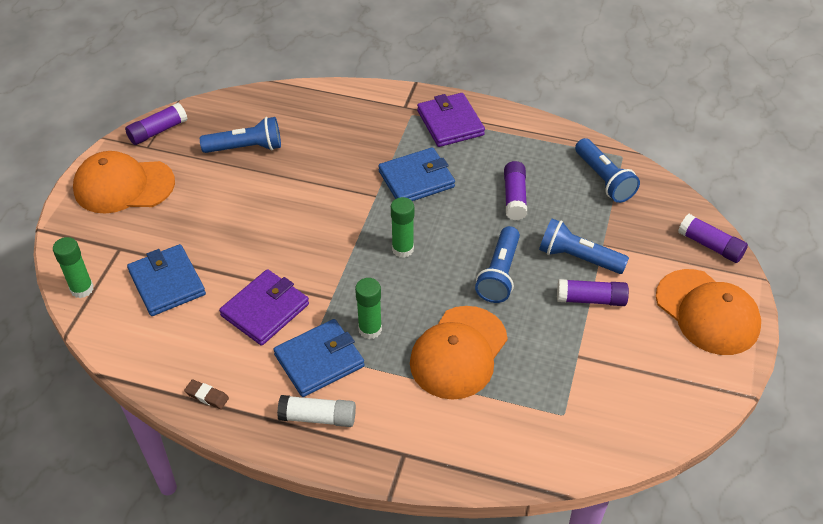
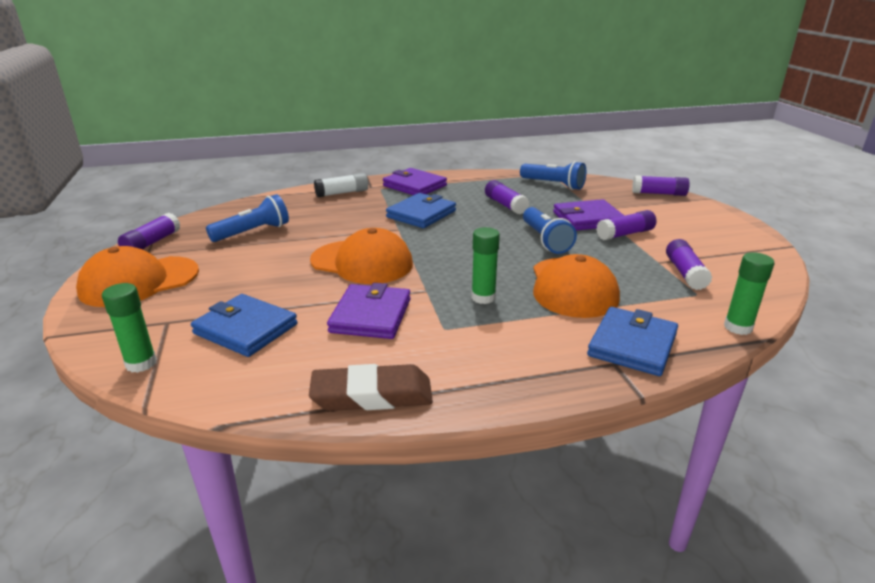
camera: 30 degrees left, 20 degrees down
(207, 396) = (372, 395): brown eraser -> brown eraser, size x2.20
(318, 417) = (506, 368): white glue stick -> white glue stick (342, 193)
(319, 360) = (461, 330): blue wallet -> blue wallet (632, 345)
(402, 249) = (454, 248): green glue stick -> green glue stick (738, 327)
(578, 258) = (587, 219): blue flashlight -> purple wallet
(585, 383) = (685, 273): none -> purple glue stick
(707, 312) = (703, 219): orange cap -> orange cap (362, 262)

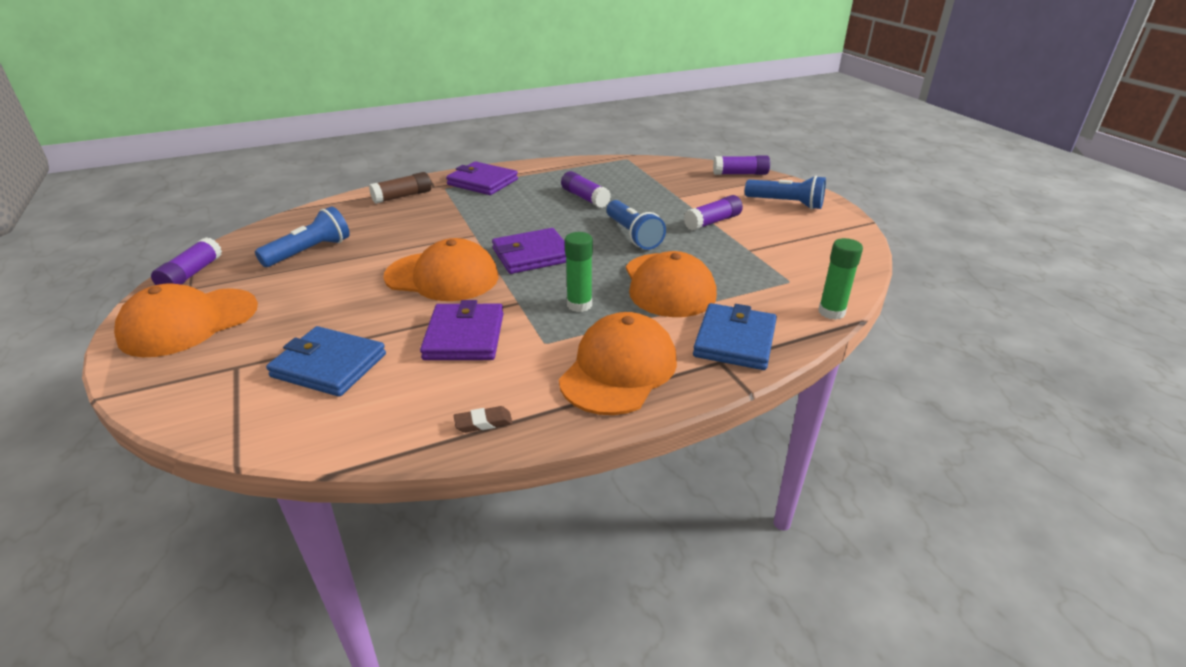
camera: 10 degrees left, 5 degrees up
(141, 363) = (218, 417): green glue stick -> none
(342, 193) = (402, 196): white glue stick -> brown glue stick
(372, 395) = (483, 422): brown eraser -> brown eraser, size x0.45
(421, 214) = (496, 215): blue wallet -> none
(511, 360) = (619, 369): none -> orange cap
(553, 185) = (632, 171): blue flashlight -> blue flashlight (786, 203)
(587, 219) = (672, 208): purple wallet -> purple wallet (532, 255)
(685, 273) = (776, 260): purple glue stick -> none

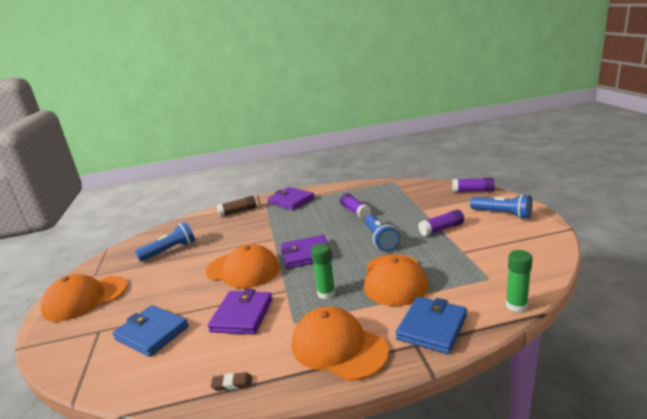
camera: 15 degrees right, 10 degrees down
(191, 274) = (99, 265): purple glue stick -> none
(619, 369) = (338, 347): orange cap -> orange cap turned 90 degrees counterclockwise

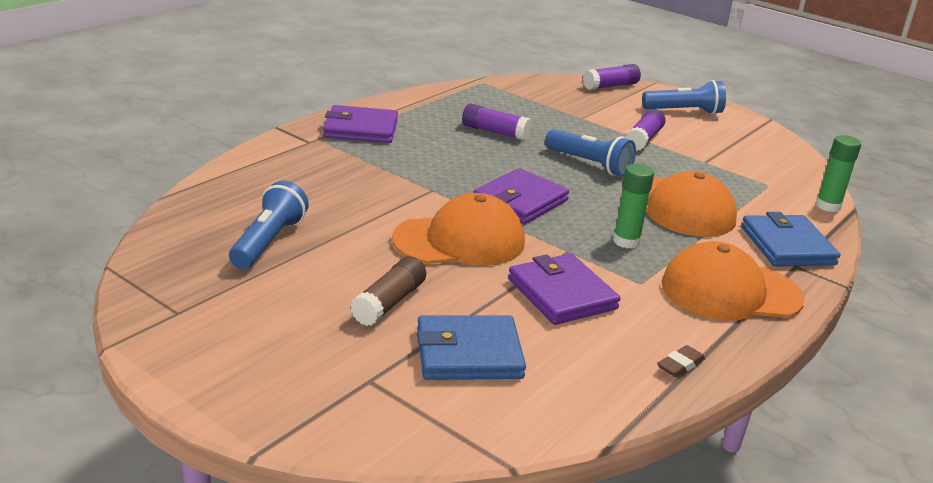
camera: 45 degrees left, 5 degrees up
(85, 298) = (240, 349): orange cap -> none
(238, 212) = (289, 159): brown glue stick -> brown glue stick (389, 302)

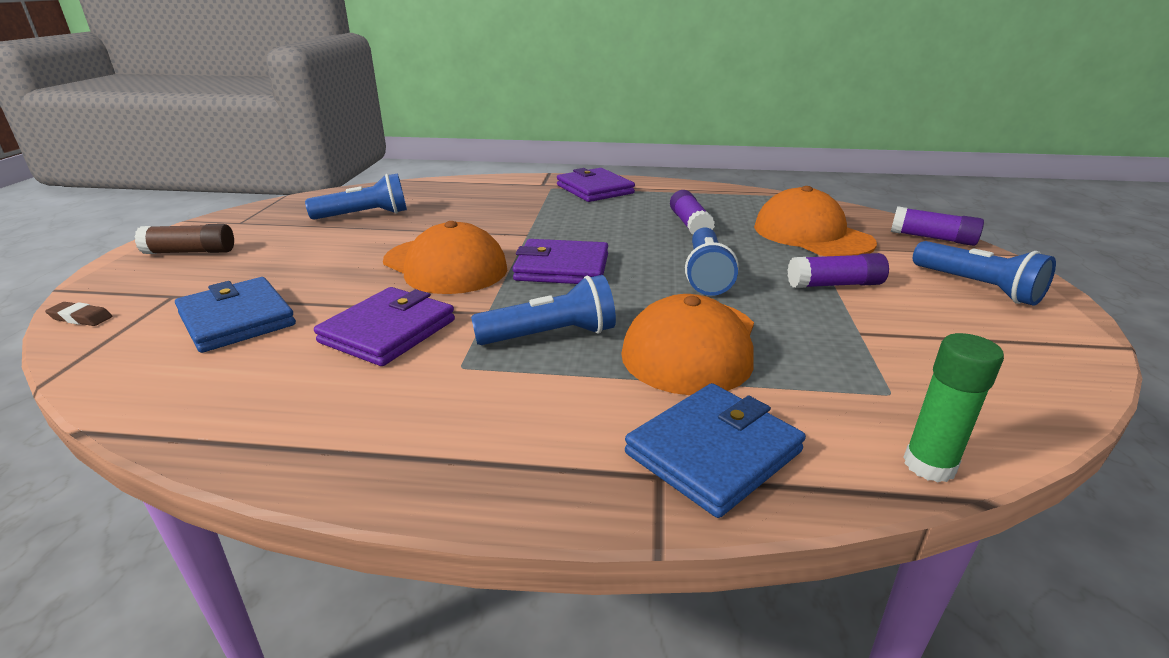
camera: 60 degrees right, 0 degrees up
(389, 302) = (304, 270): brown glue stick -> brown glue stick (190, 252)
(626, 241) = (551, 335): green glue stick -> blue flashlight
(680, 365) = (279, 437): brown eraser -> brown eraser (81, 318)
(730, 291) = (505, 432): orange cap -> orange cap (811, 235)

